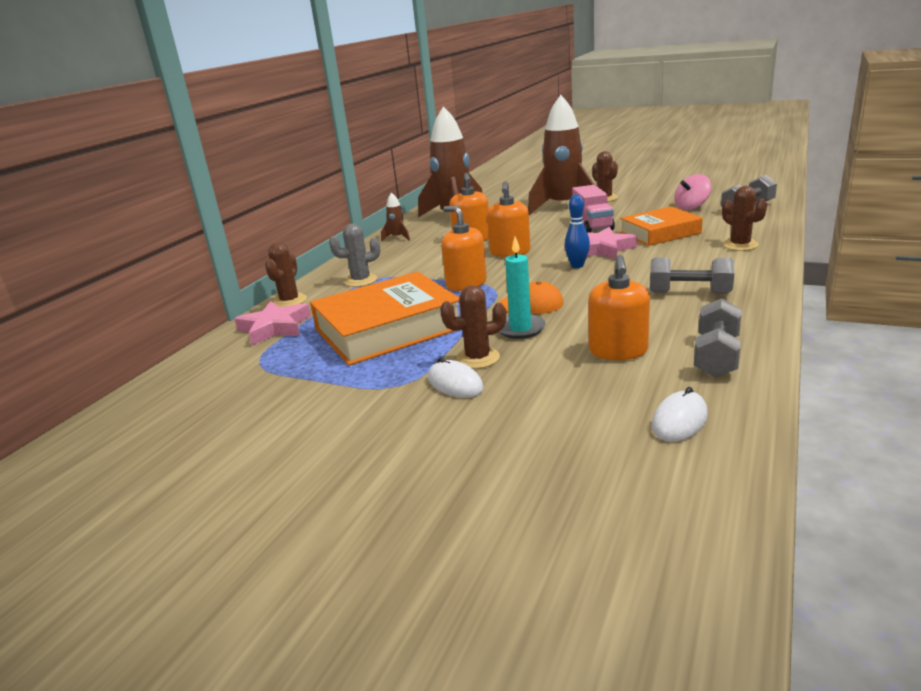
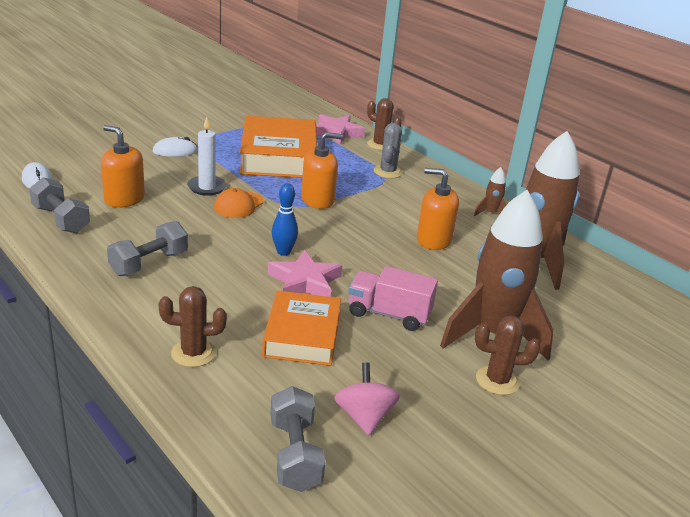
camera: 110 degrees right, 5 degrees up
(478, 358) = (192, 164): brown cactus -> none
(510, 252) = (367, 241): orange soap dispenser -> none
(520, 329) = (207, 187): turquoise candle -> white candle

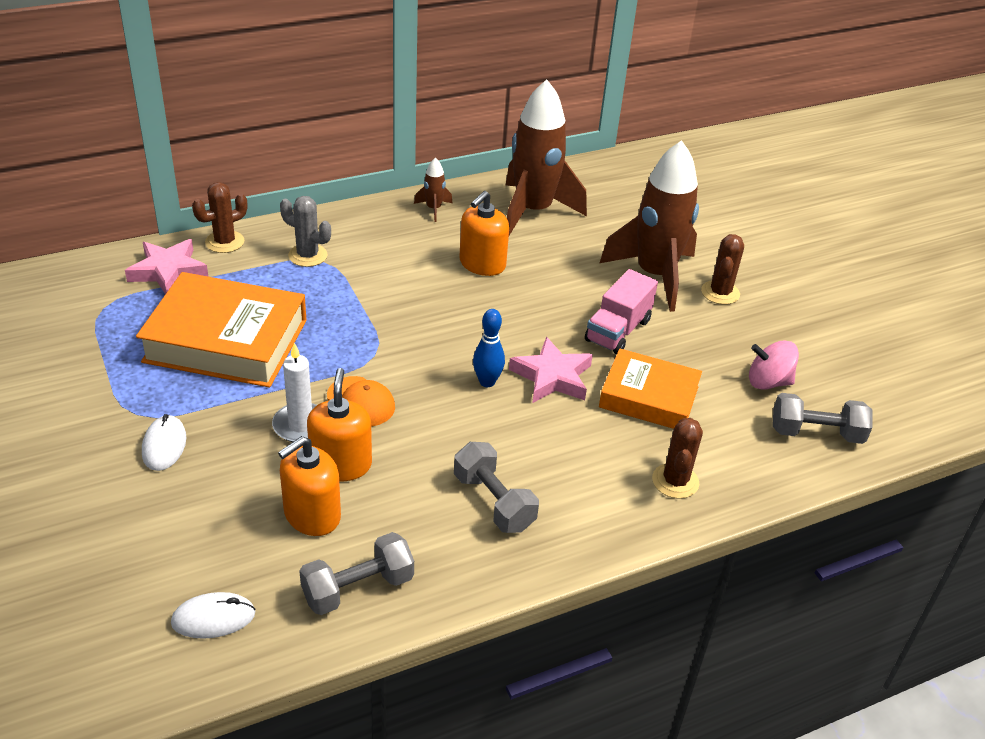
camera: 75 degrees left, 10 degrees up
(318, 200) = (366, 330): orange soap dispenser -> orange soap dispenser (341, 464)

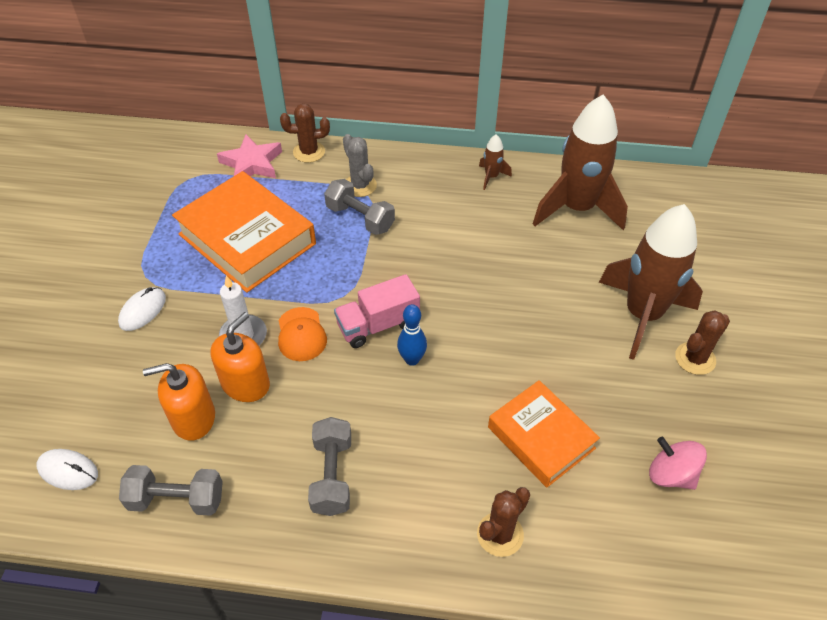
camera: 35 degrees right, 10 degrees up
(482, 264) = (492, 244): orange soap dispenser -> none
(552, 377) = (470, 378): pink star -> none
(617, 330) = (563, 357): pink truck -> pink truck (378, 325)
(816, 433) = (678, 553): grey dumbbell -> grey dumbbell (360, 218)

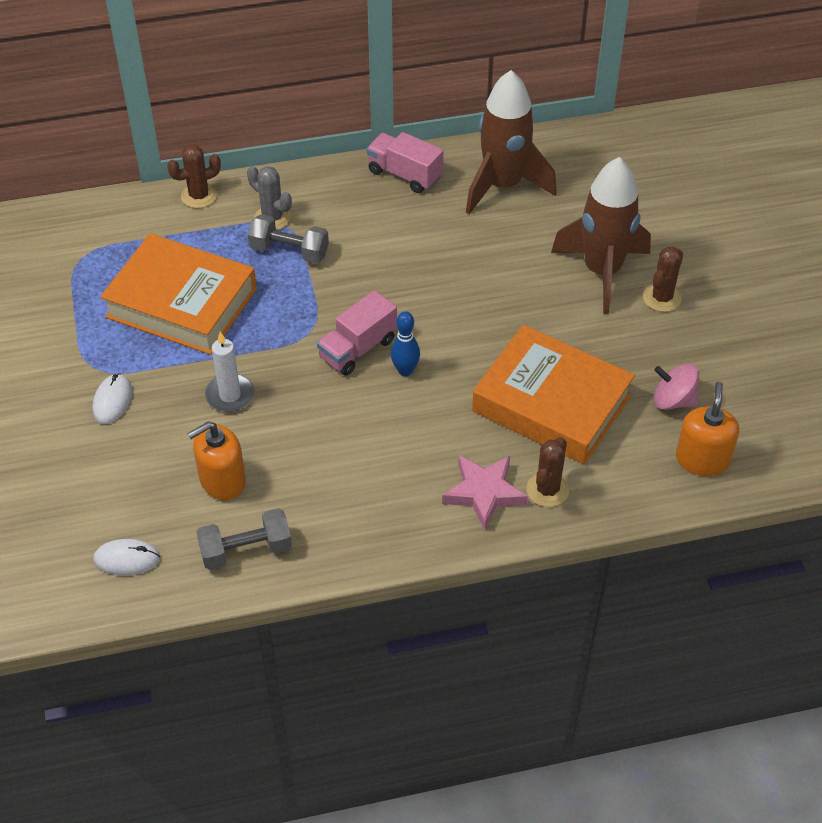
camera: 20 degrees left, 0 degrees up
(245, 384) = (256, 437): orange soap dispenser -> orange soap dispenser (702, 459)
(252, 163) = (143, 224): pink star -> pink star (484, 493)
(301, 334) = (287, 378): orange cap -> none
(332, 475) = (379, 488): grey dumbbell -> none
(491, 177) = (404, 174): brown rocket -> pink truck
(541, 437) = (551, 403): orange book -> orange book, size x1.57

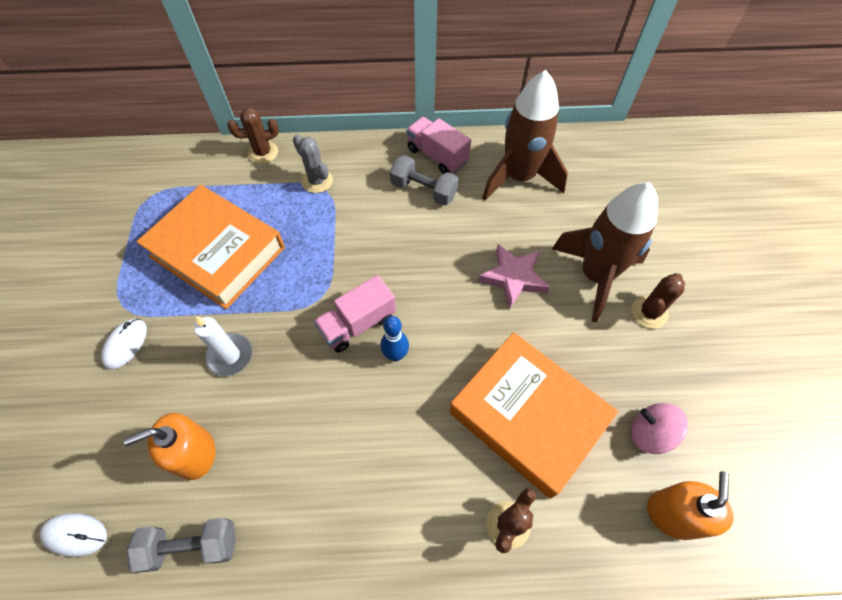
camera: 10 degrees right, 10 degrees up
(289, 251) = (322, 215): grey dumbbell -> grey dumbbell (423, 190)
(484, 493) = (443, 516): pink star -> pink star (513, 277)

